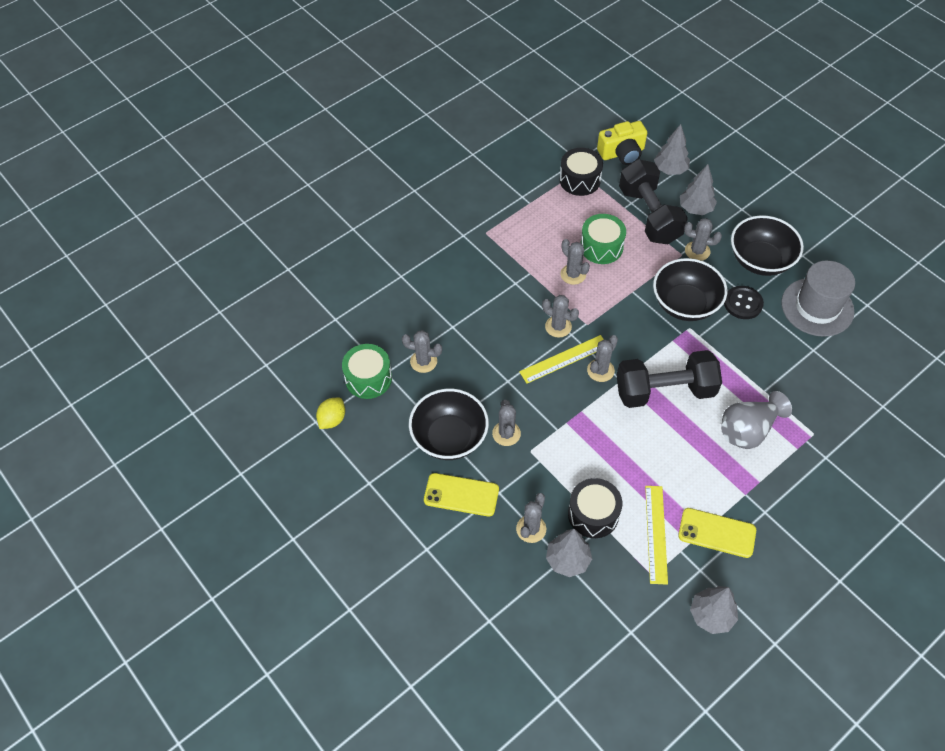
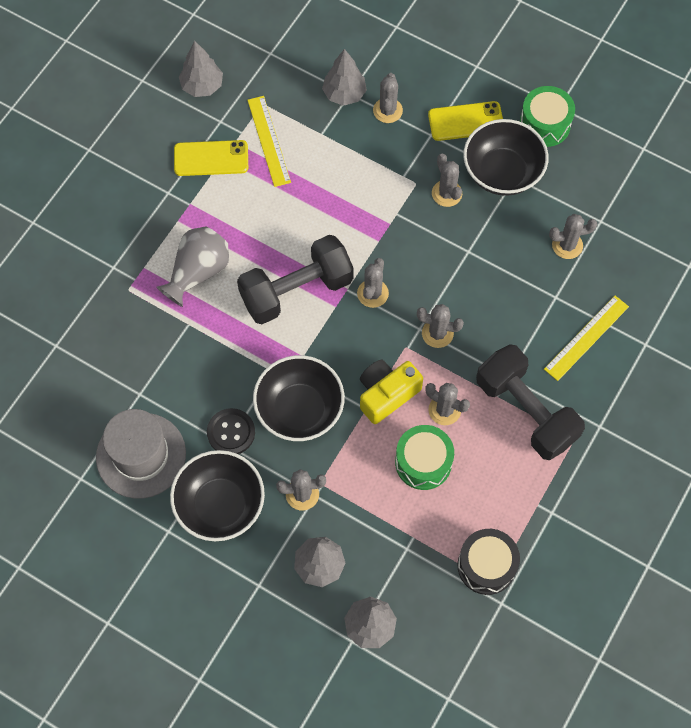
camera: 160 degrees right, 10 degrees up
(332, 419) = (628, 155): yellow lemon -> none
(368, 378) = (615, 208): green drum -> green drum (544, 124)
(564, 359) = (417, 295): yellow ruler -> yellow ruler (586, 337)
(593, 514) = (333, 141): black drum -> none
(622, 153) = (444, 636): yellow camera -> yellow camera (386, 394)
(649, 215) = (377, 534): black dumbbell -> black dumbbell (526, 411)

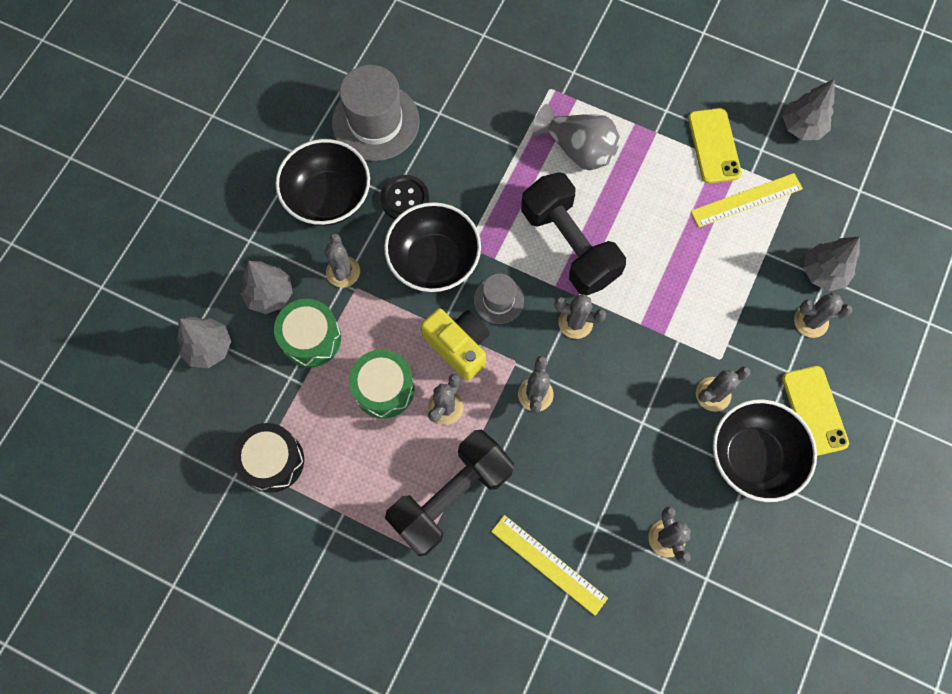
camera: 85 degrees right, 5 degrees up
(345, 356) = (498, 300): none -> grey hat
(544, 124) = (829, 505): green drum -> green drum (311, 338)

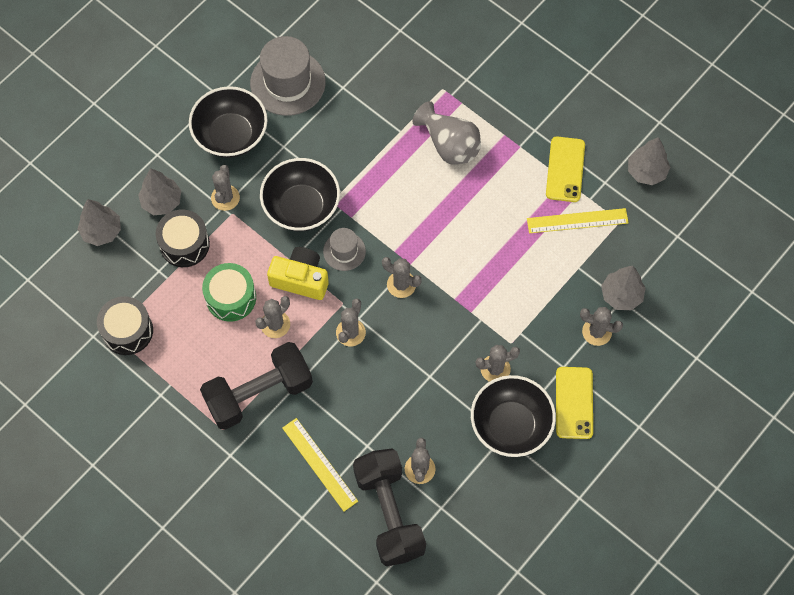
camera: 15 degrees right, 5 degrees down
(311, 338) = (184, 244): green drum -> black drum
(404, 199) = (292, 151): black button -> none
(458, 345) = (300, 279): yellow camera -> yellow camera turned 45 degrees counterclockwise
(569, 245) = (416, 221): black dumbbell -> black dumbbell (389, 513)

